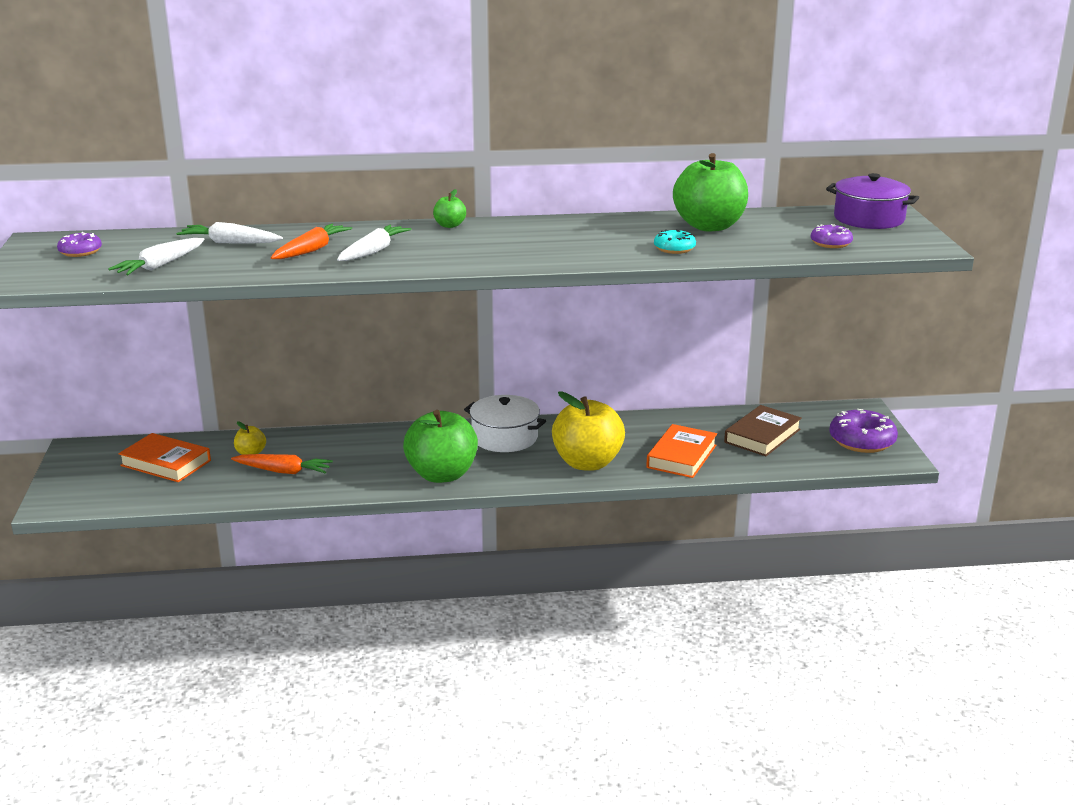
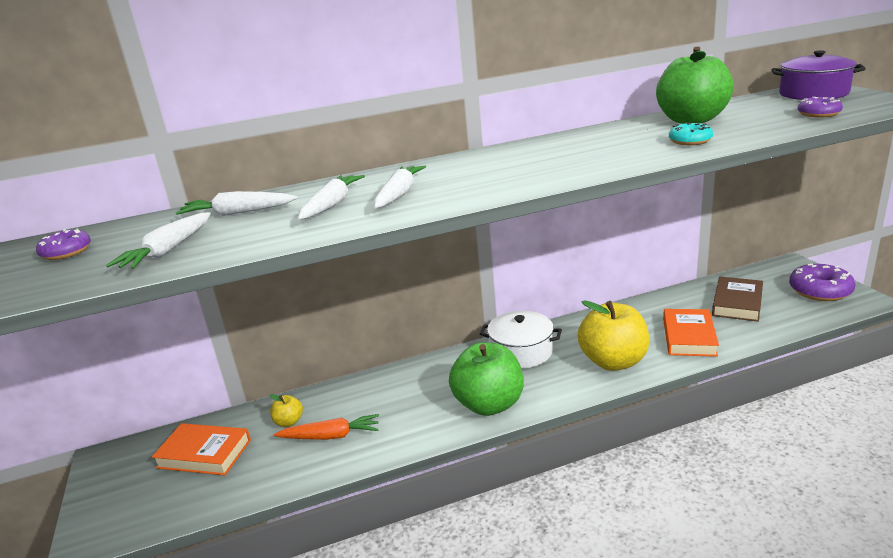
camera: 10 degrees left, 0 degrees up
(311, 250) = (332, 204): orange carrot -> white carrot
(449, 225) = (453, 159): green apple -> none

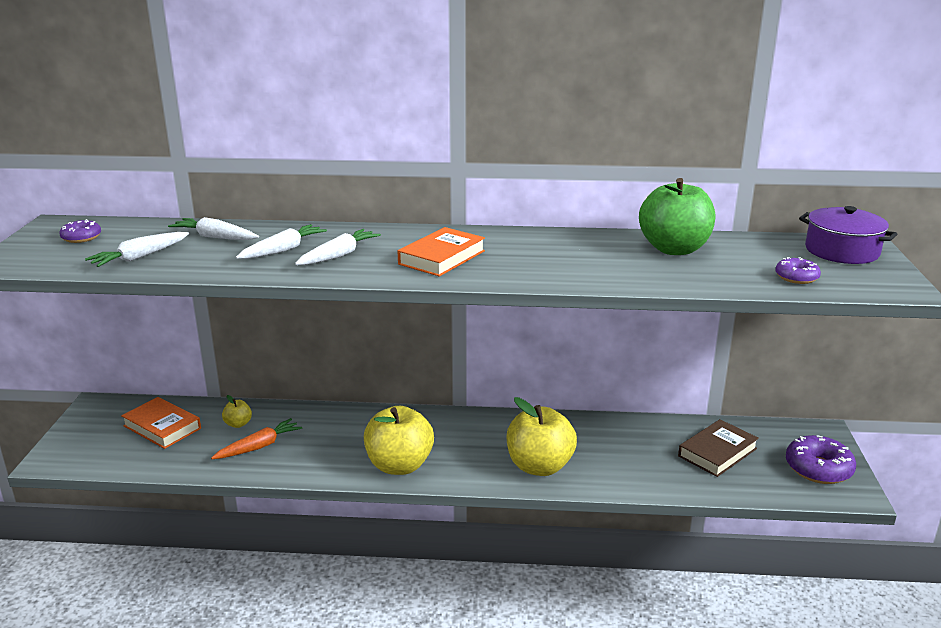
camera: 20 degrees right, 0 degrees up
(331, 436) = (259, 446): orange carrot -> orange carrot turned 60 degrees counterclockwise
(489, 404) = (399, 465): green apple -> yellow apple
(521, 352) = (469, 430): white pot -> none
(689, 337) = (632, 468): orange book -> orange book (442, 257)
(690, 141) = (631, 272): turquoise donut -> none

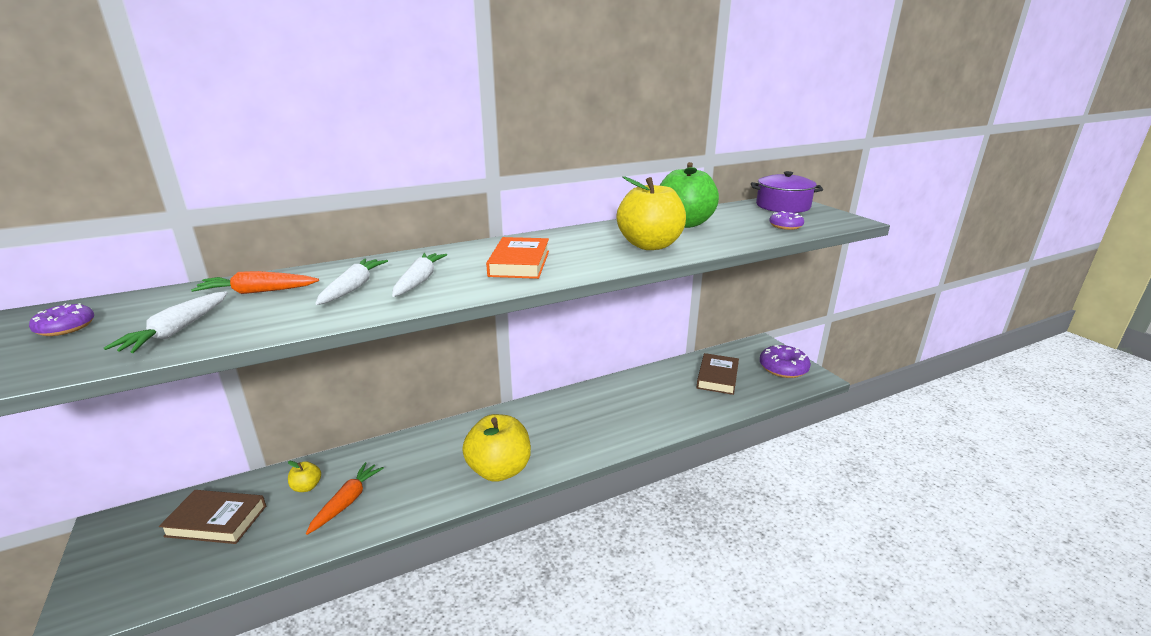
camera: 30 degrees left, 0 degrees up
(162, 427) = (216, 521): orange book -> brown book
(215, 237) = (257, 292): white carrot -> orange carrot
(539, 466) = (612, 429): yellow apple -> yellow apple (650, 245)

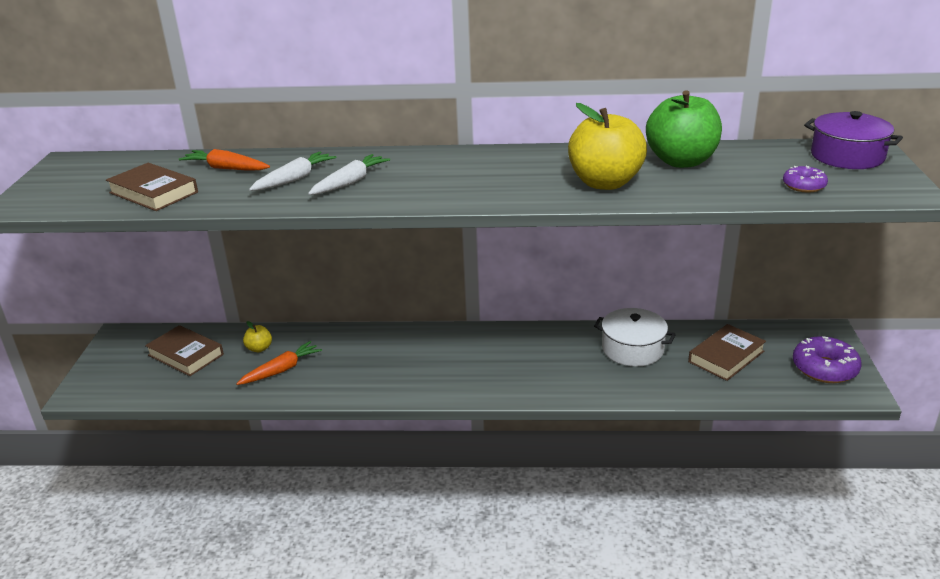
camera: 30 degrees right, 5 degrees up
(65, 327) = (94, 174): purple donut -> none
(177, 331) = (153, 192): white carrot -> brown book
(499, 470) = (419, 383): yellow apple -> none
(519, 263) = (452, 180): orange book -> none
(650, 389) = (632, 349): none -> white pot

